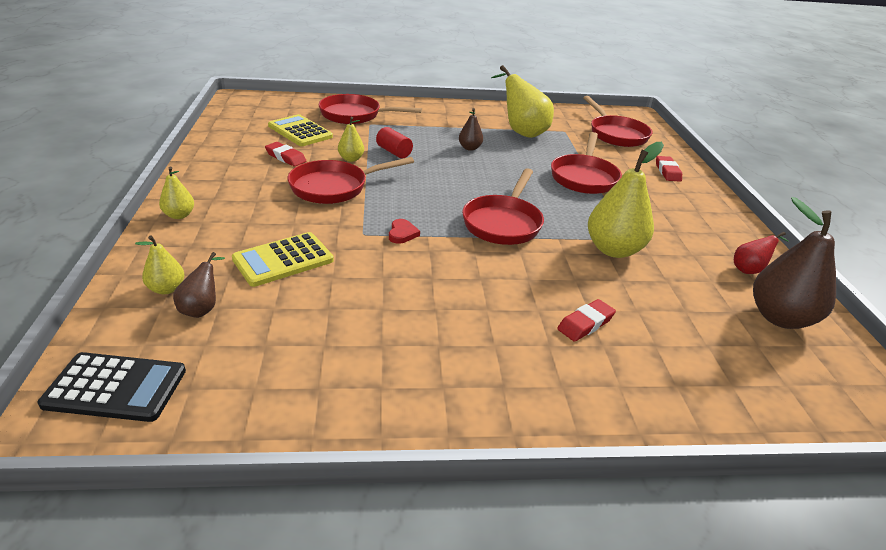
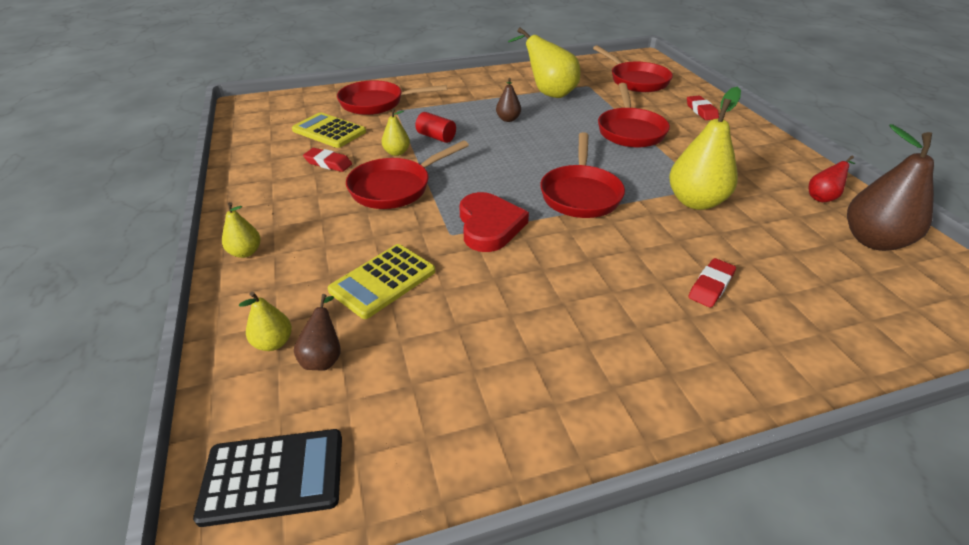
camera: 10 degrees left, 5 degrees up
(402, 233) = (489, 226): red heart -> red heart, size x2.13

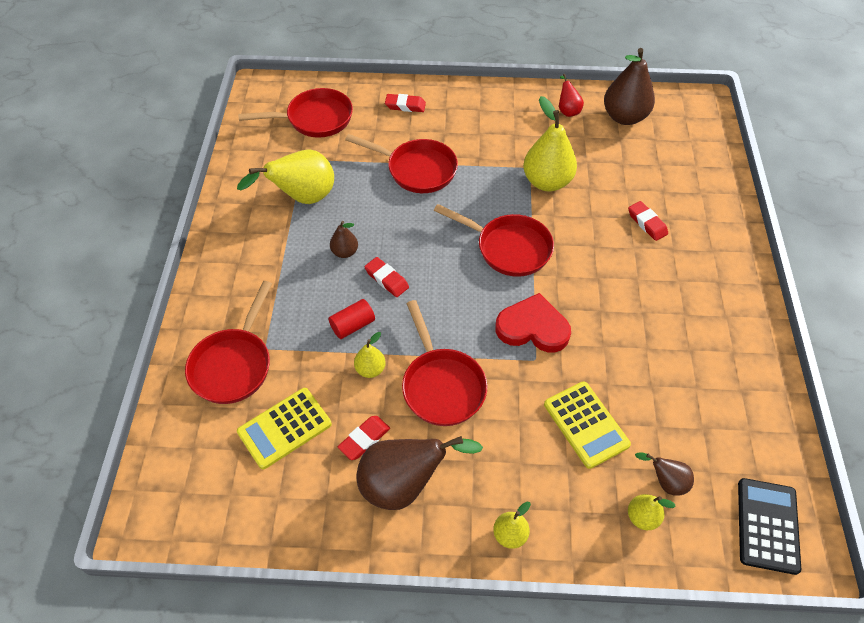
camera: 70 degrees left, 15 degrees up
(290, 188) = (404, 484): none -> brown pear
(493, 141) = (386, 279): none -> red eraser

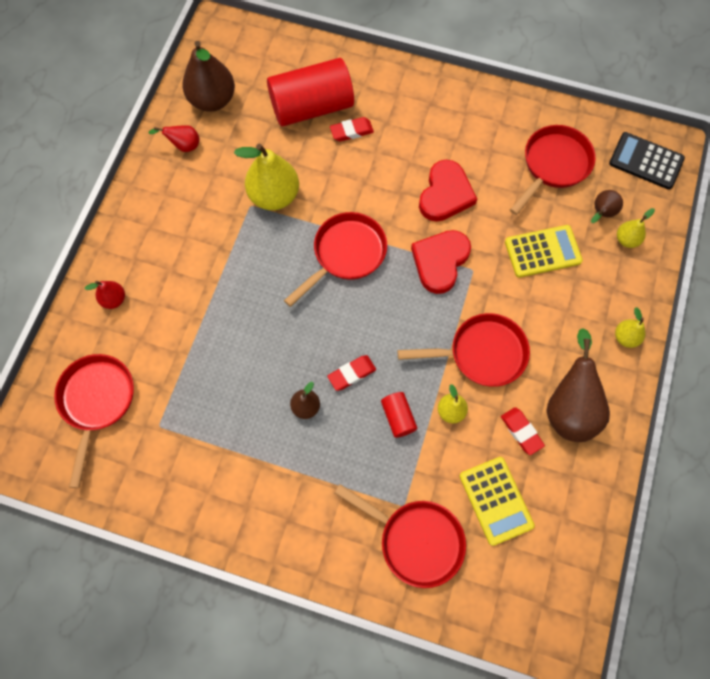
camera: 75 degrees left, 15 degrees up
(302, 198) = (217, 437): yellow pear -> none
(405, 106) = (114, 299): red eraser -> red pear
(417, 170) = (216, 311): red pan -> red pan (553, 165)
(614, 317) = (445, 194): none -> red heart
(657, 187) = (312, 107): none -> red cylinder

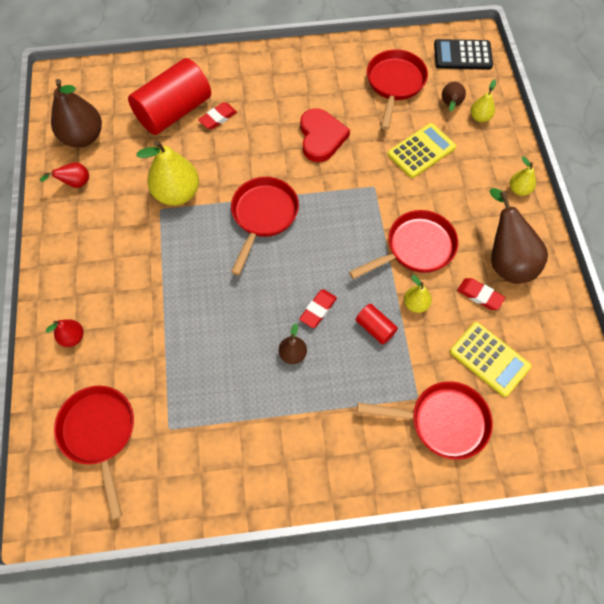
camera: 25 degrees left, 5 degrees down
(440, 261) = (344, 191): red heart -> none

